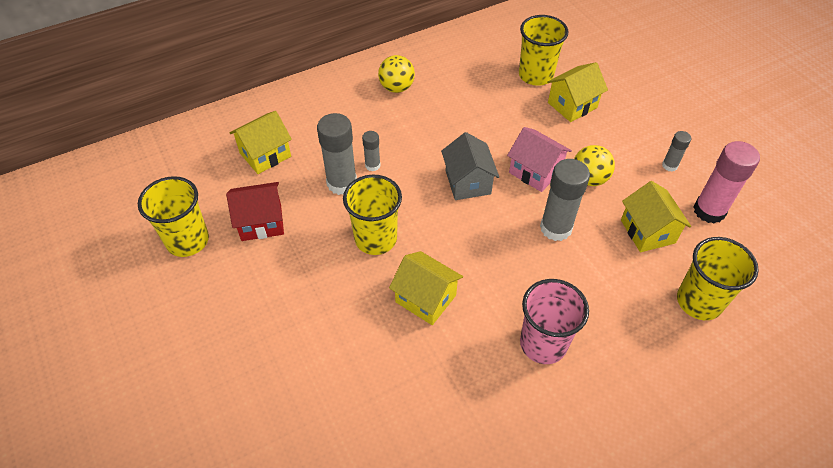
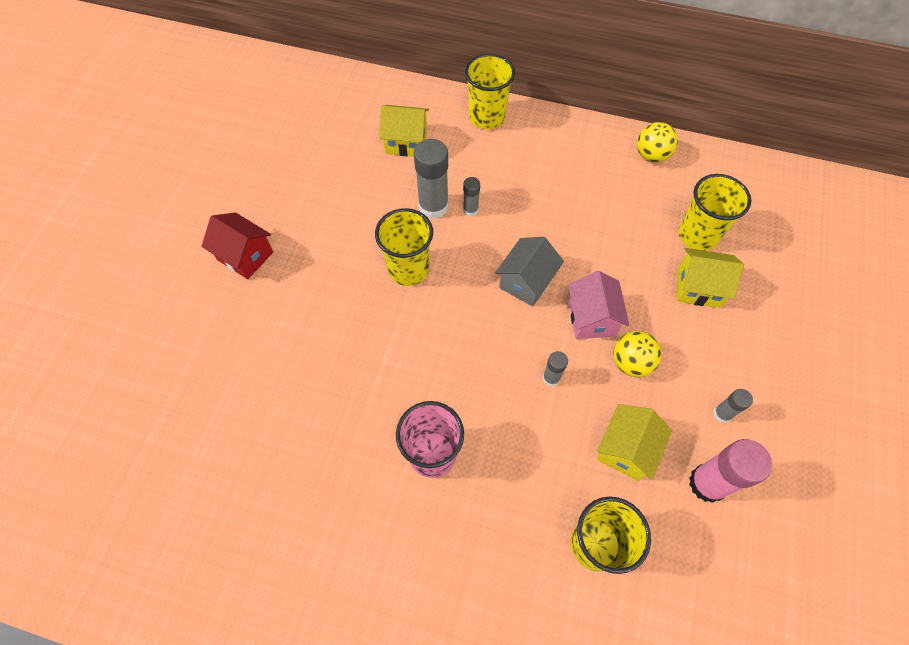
camera: 45 degrees right, 10 degrees up
(187, 240) = (292, 168): yellow cup -> yellow cup (487, 117)
(261, 222) = (349, 192): red house -> red house (245, 256)
(396, 87) = (562, 158): yellow ball -> yellow ball (651, 155)
(425, 298) = (391, 343): yellow house -> none
(556, 228) = (551, 378): grey glue stick -> grey glue stick, size x0.52

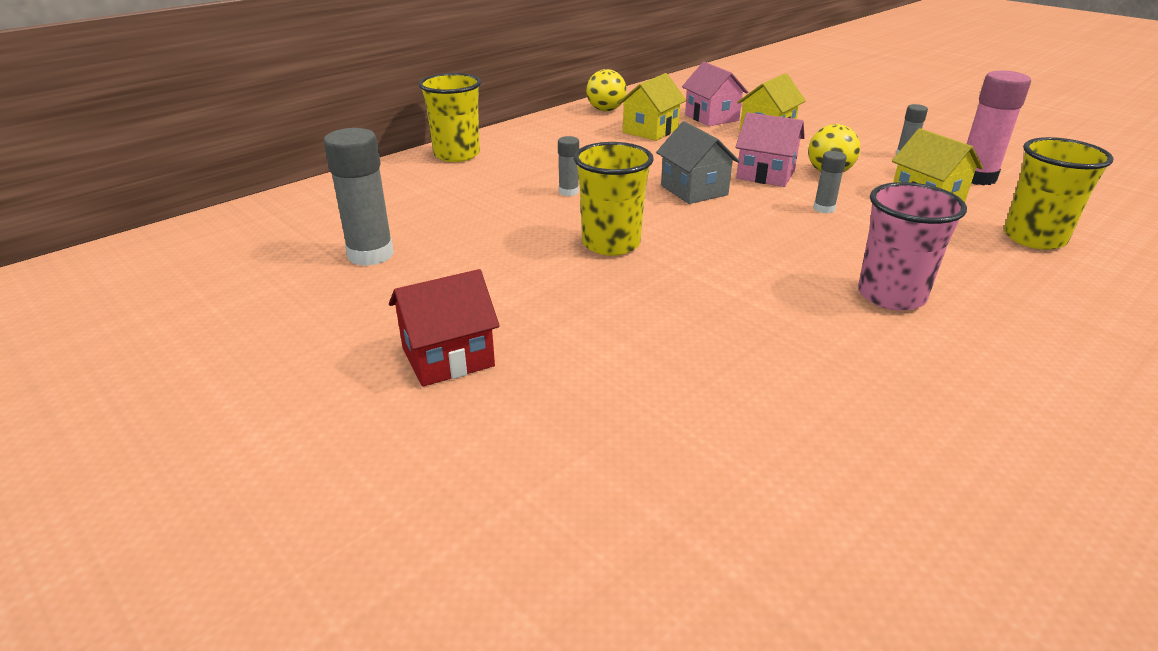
camera: 60 degrees left, 30 degrees down
(406, 142) = (423, 199): yellow house -> yellow house (650, 131)
(433, 206) = (538, 208): grey glue stick -> grey glue stick (370, 254)
(697, 235) = (711, 117): yellow cup -> pink house

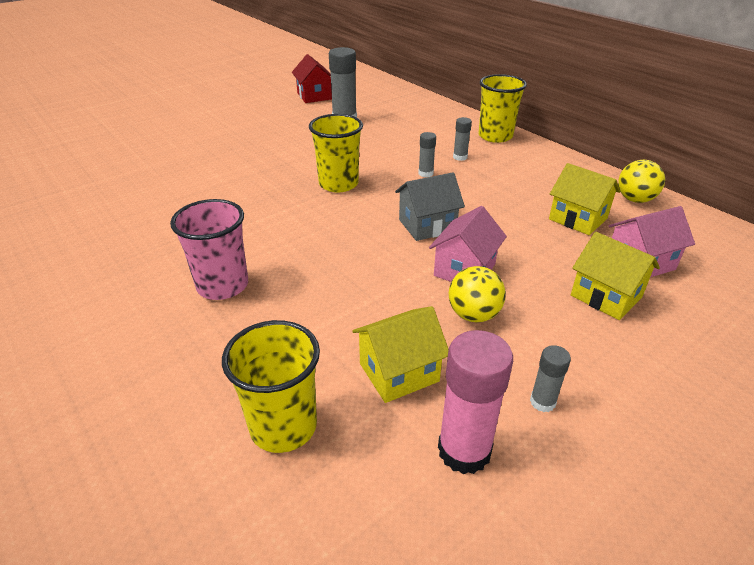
camera: 95 degrees right, 5 degrees up
(448, 357) = (237, 140): red house -> red house (314, 96)
(824, 209) = (381, 289): grey glue stick -> grey glue stick (460, 157)

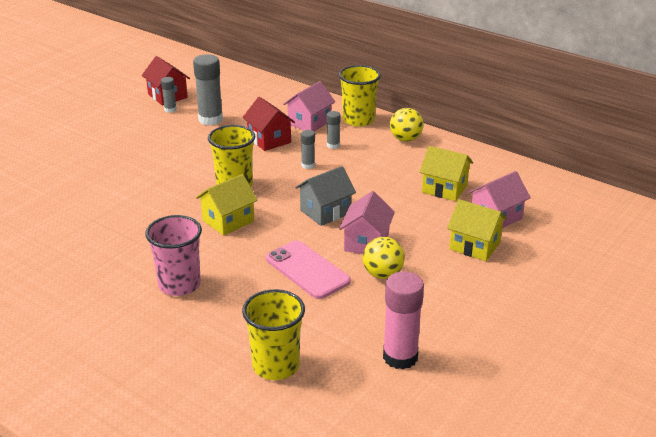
camera: 15 degrees left, 5 degrees down
(379, 293) = (307, 270): none -> pink phone
(394, 144) = (269, 140): none -> red house
(399, 372) = (342, 320): yellow house -> yellow house (228, 221)
(442, 133) = (309, 123): none -> pink house
(542, 402) = (443, 321): grey glue stick -> grey glue stick (170, 109)
(635, 199) = (486, 165): yellow ball -> yellow ball (405, 139)

